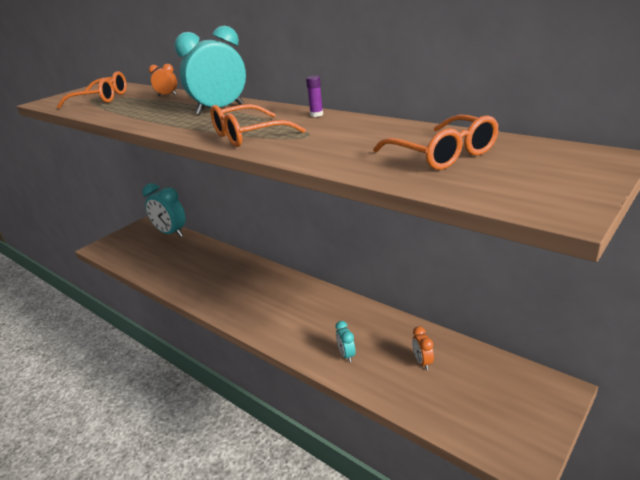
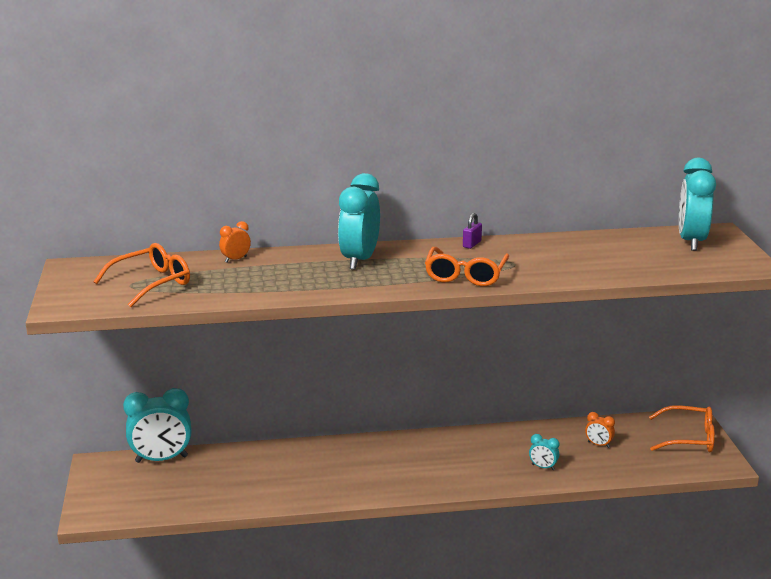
camera: 50 degrees left, 5 degrees down
(316, 115) = (472, 244): purple glue stick -> purple padlock
(443, 154) = (638, 252): orange glasses -> orange glasses (690, 438)
(537, 159) = (691, 241): none -> turquoise clock

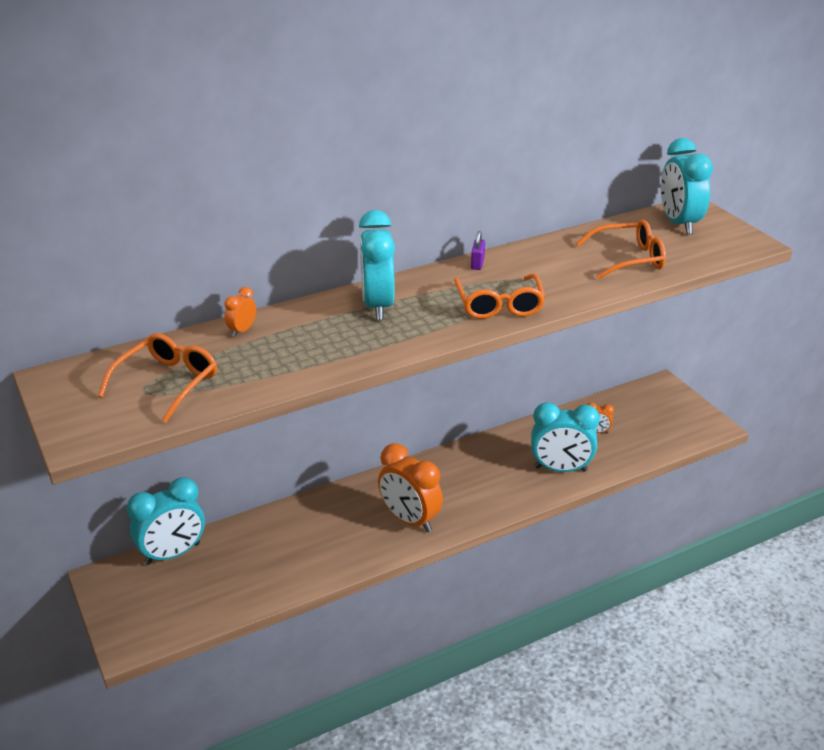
camera: 20 degrees left, 10 degrees up
(376, 477) = (410, 519): none -> orange clock
(543, 467) = (560, 469): turquoise clock -> turquoise clock, size x2.18
(690, 438) = (671, 406): orange glasses -> orange glasses (629, 259)

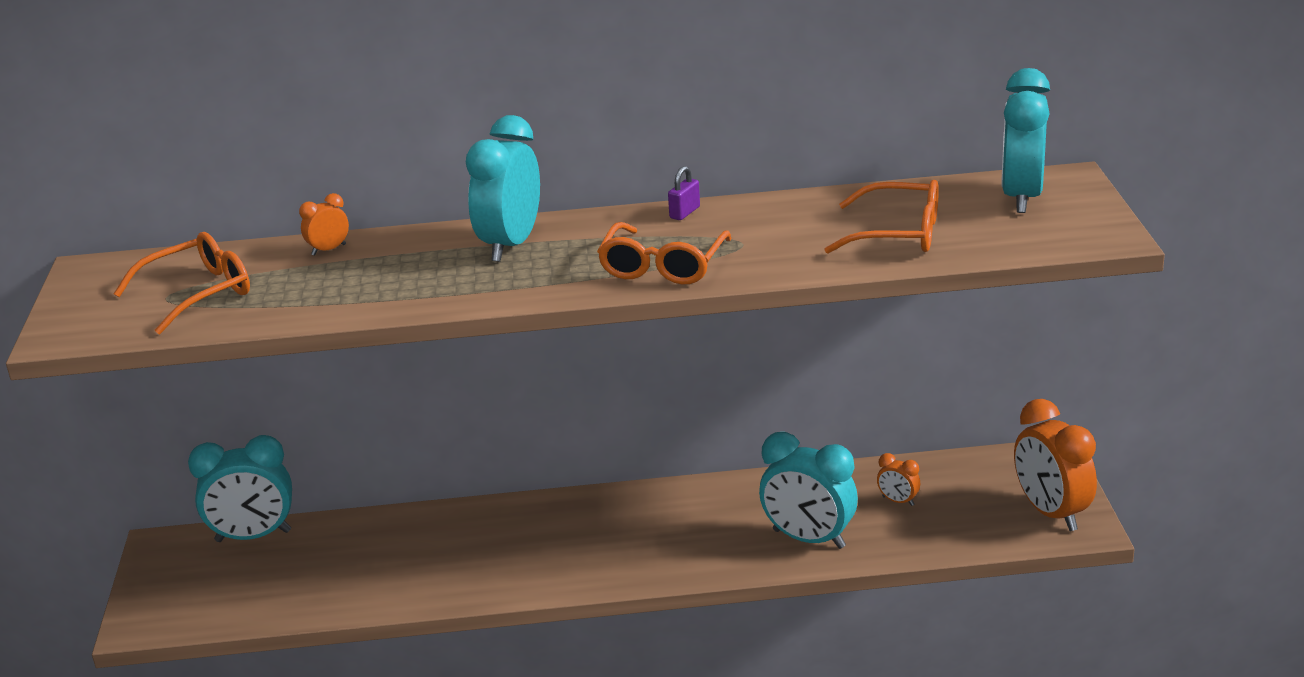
camera: 25 degrees right, 5 degrees down
(410, 519) = (559, 559): orange clock -> orange clock (1051, 513)

